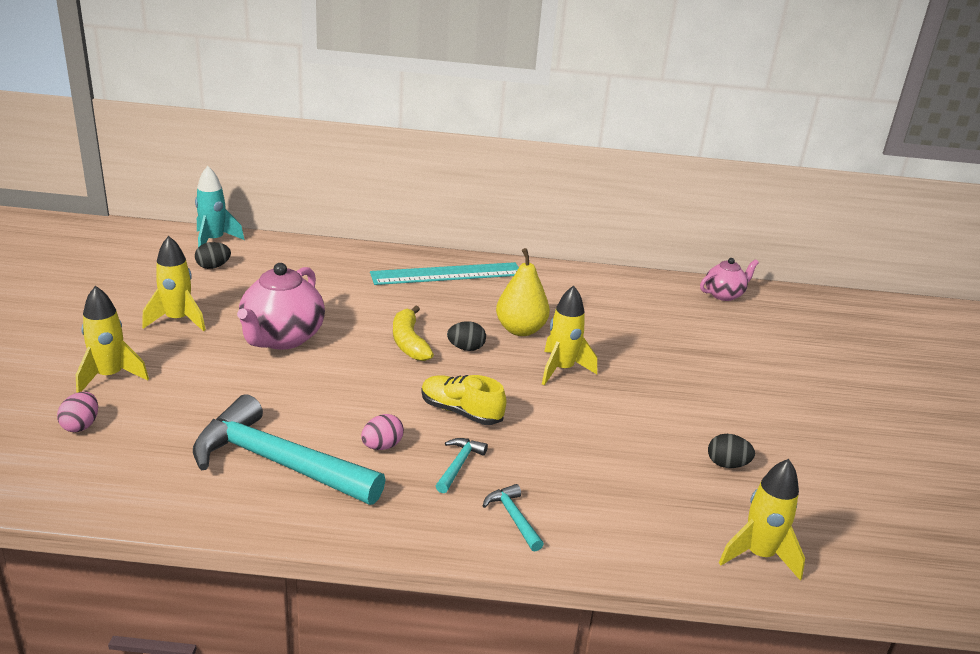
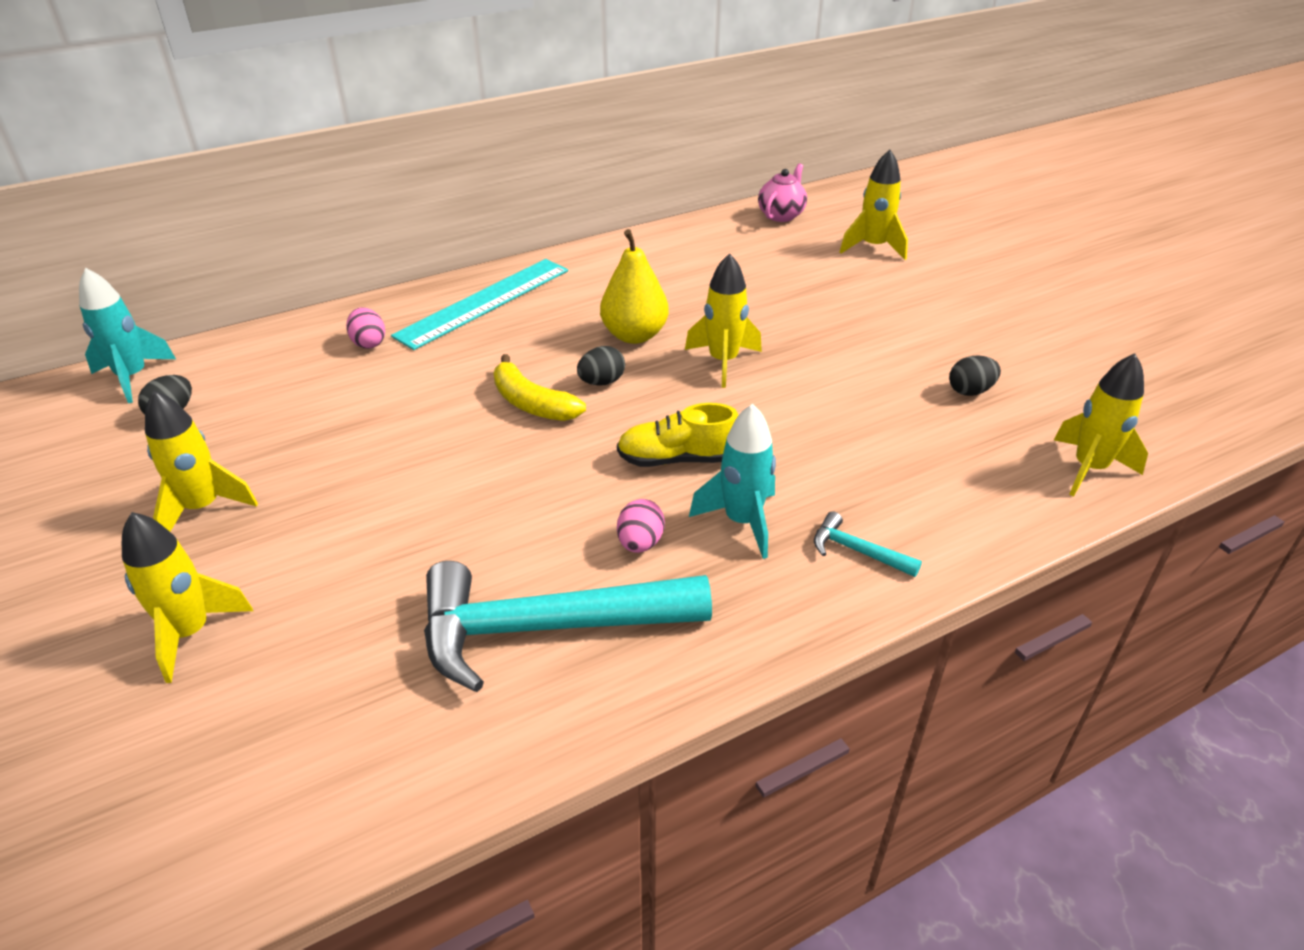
camera: 30 degrees left, 10 degrees up
(81, 425) = (226, 724): pink egg -> pink egg (369, 343)
(282, 338) = (374, 468): pink teapot -> none
(458, 465) = (742, 521): turquoise hammer -> turquoise rocket
(773, 342) = (873, 247): none -> yellow rocket

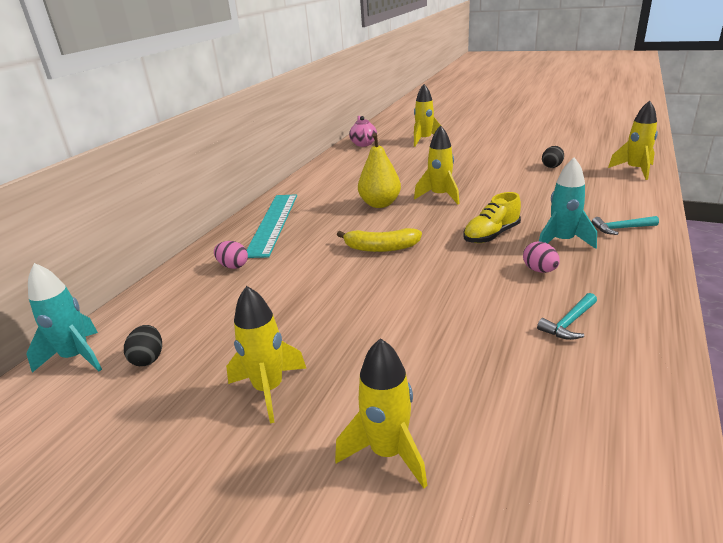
camera: 35 degrees left, 10 degrees down
(547, 628) = (569, 323): turquoise hammer -> turquoise hammer, size x0.41
(601, 382) = (399, 226): black egg -> none

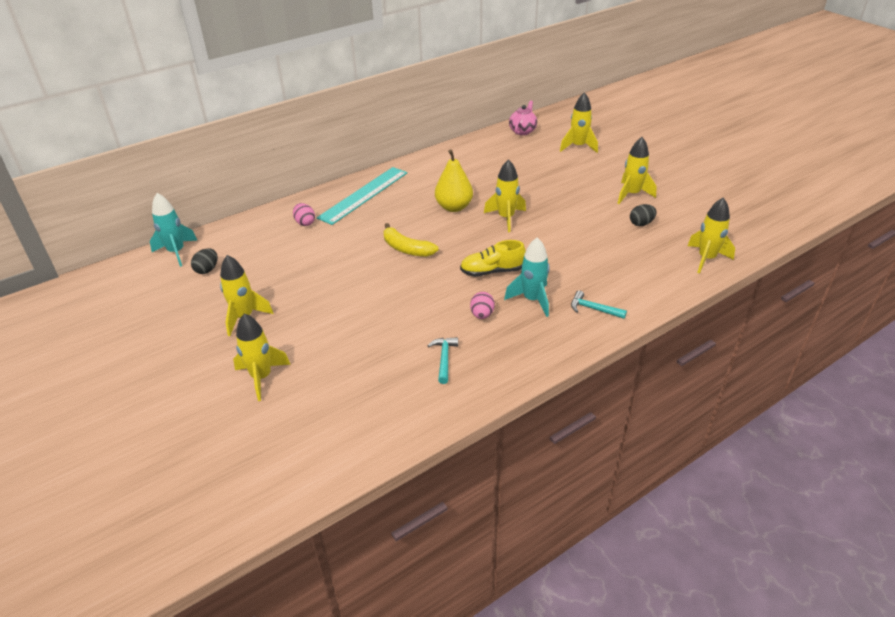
camera: 30 degrees right, 10 degrees up
(513, 153) = (632, 194): none -> yellow rocket
(569, 323) = (444, 359): turquoise hammer -> turquoise hammer turned 105 degrees clockwise

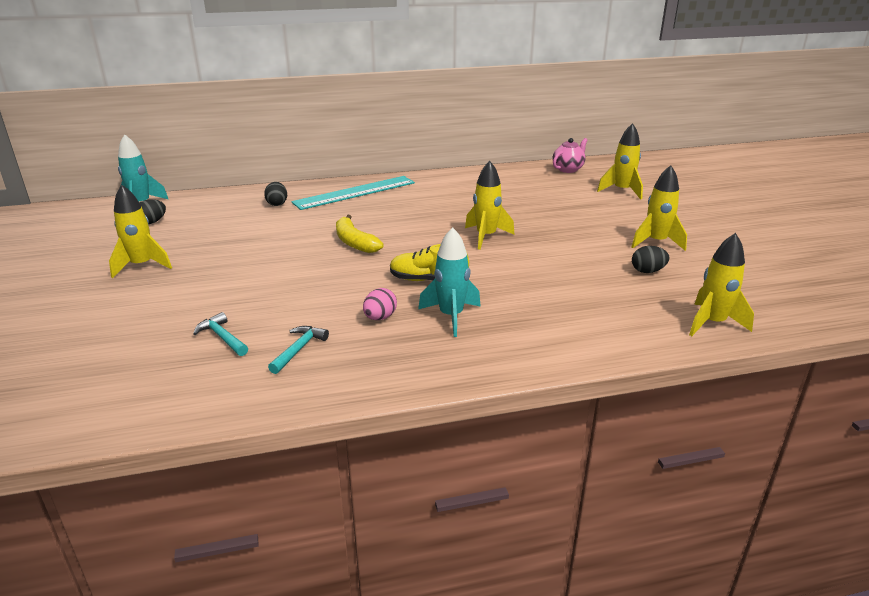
camera: 20 degrees right, 10 degrees down
(261, 377) = (101, 319): yellow rocket -> none
(305, 223) = (277, 204): pink egg -> black egg
(454, 207) = (437, 217): yellow pear -> none
(593, 309) = (519, 342): turquoise hammer -> turquoise hammer (222, 337)

